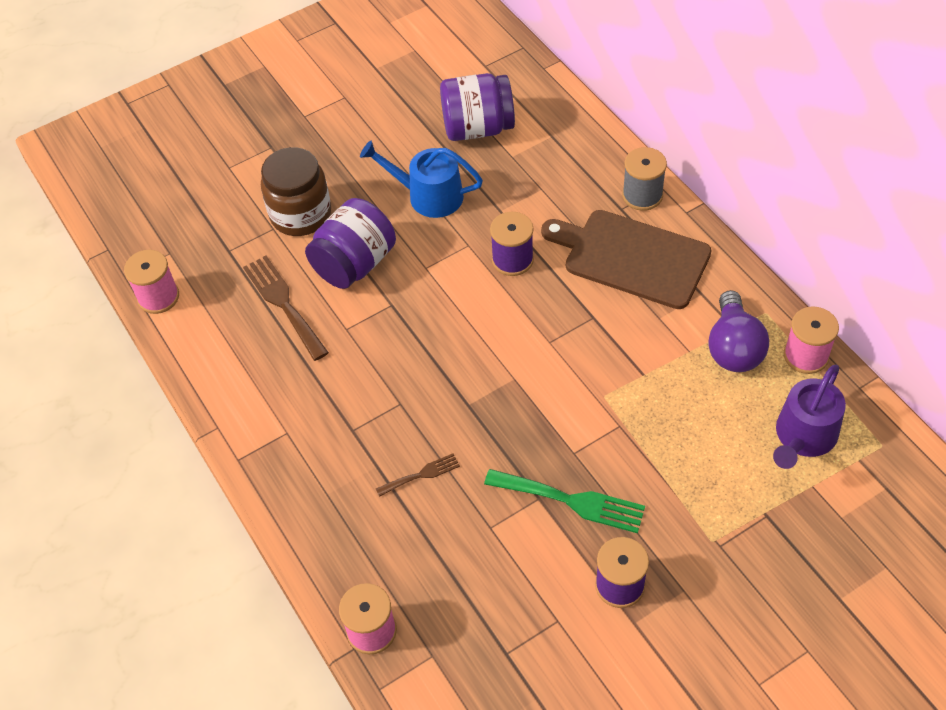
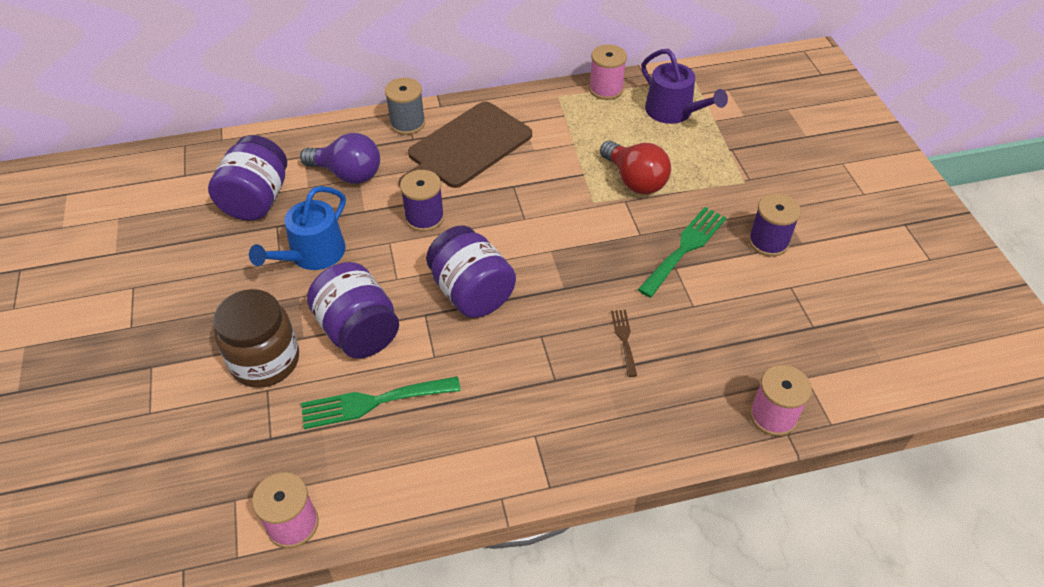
camera: 75 degrees left, 5 degrees down
(283, 303) = (373, 402): brown fork -> green fork
(431, 331) = (471, 292): none -> purple jar
(657, 426) = (635, 180): none -> red light bulb
(733, 347) = (581, 120): purple light bulb -> purple light bulb (348, 174)

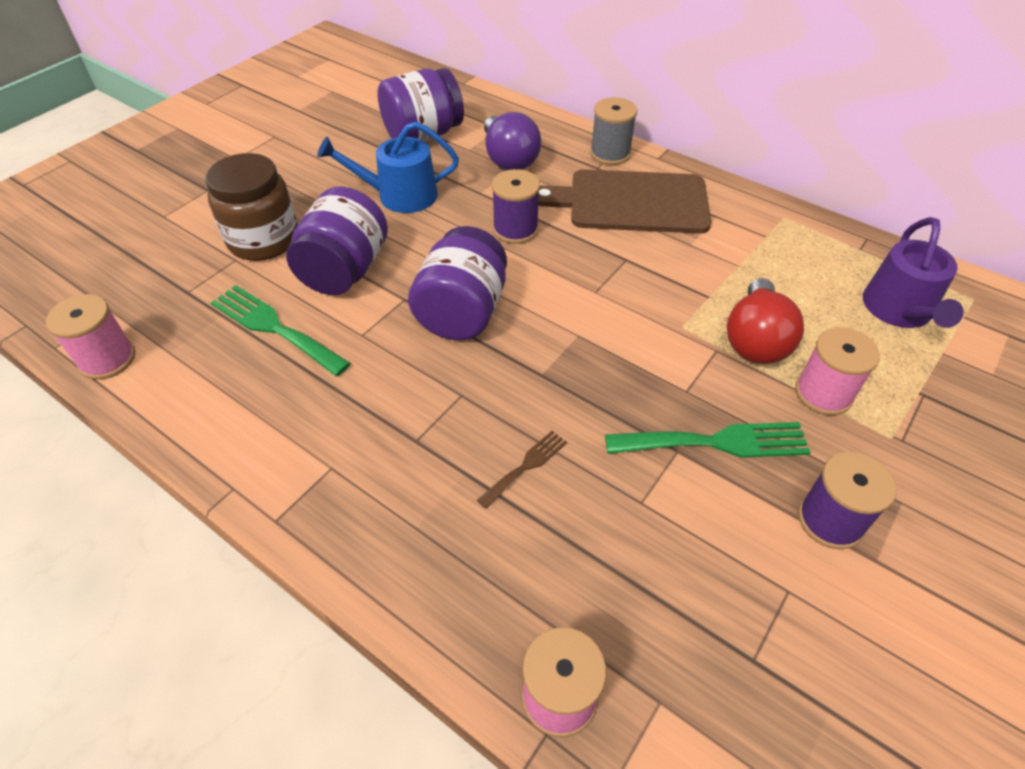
camera: 50 degrees right, 0 degrees up
(606, 89) = (846, 242): pink spool -> pink spool (823, 393)

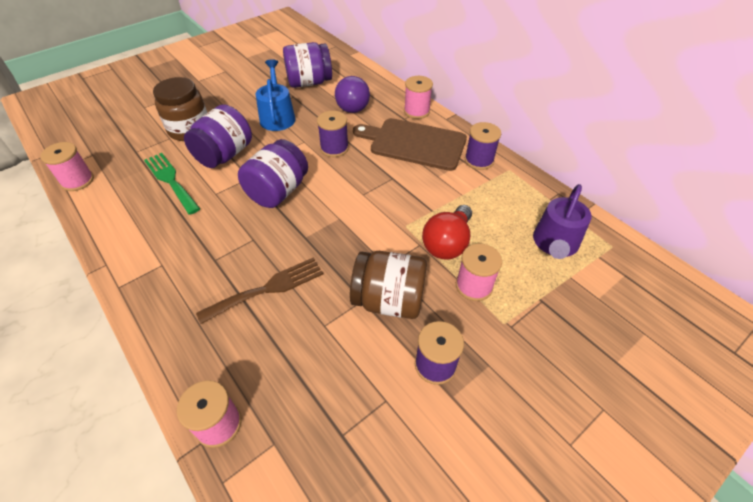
camera: 15 degrees right, 0 degrees up
(400, 195) = (277, 117): blue watering can -> blue watering can turned 75 degrees clockwise
(526, 466) = (268, 288): brown fork -> brown fork, size x1.83
(610, 153) = (416, 111): grey spool -> pink spool
(716, 442) = (389, 300): green fork -> brown jar
(736, 211) = (479, 160): none -> purple spool

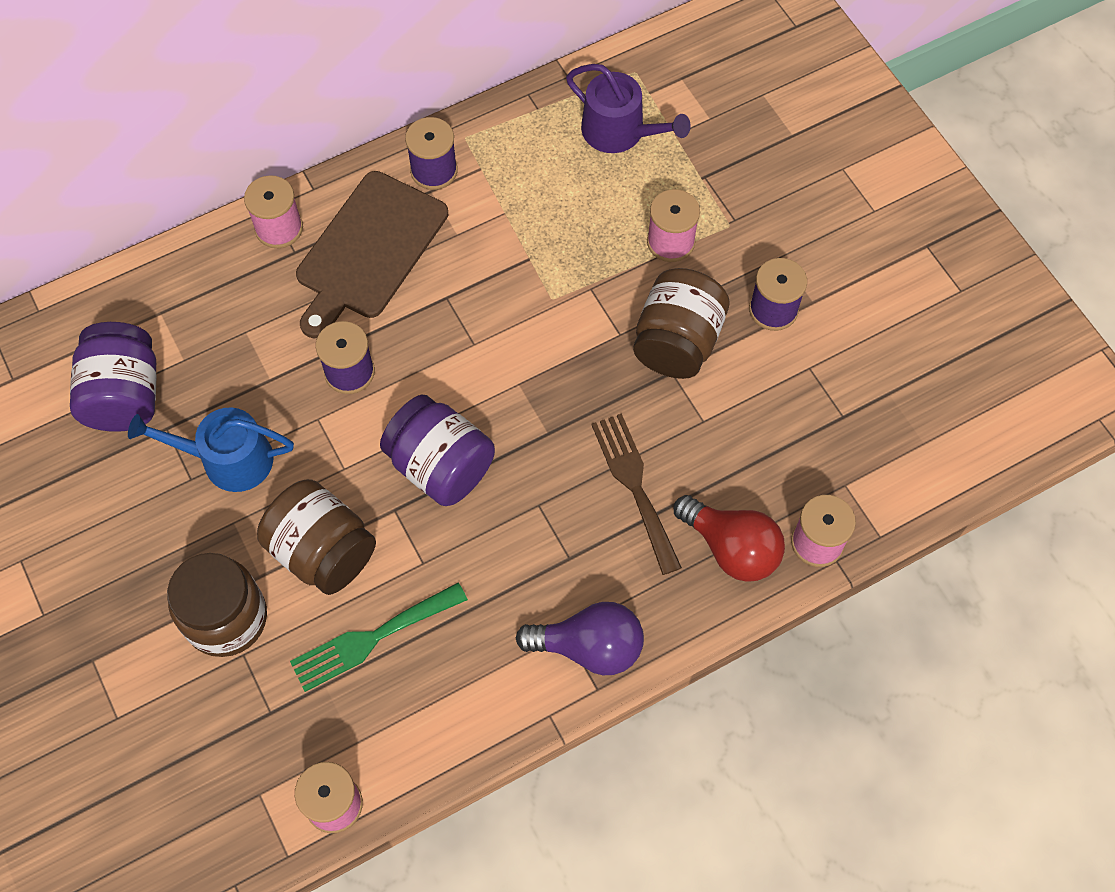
camera: 80 degrees left, 15 degrees up
(224, 155) = (323, 551): purple jar -> brown jar
(352, 105) = (229, 328): purple light bulb -> purple light bulb (589, 647)
(447, 243) = (595, 254): red light bulb -> red light bulb (731, 548)

